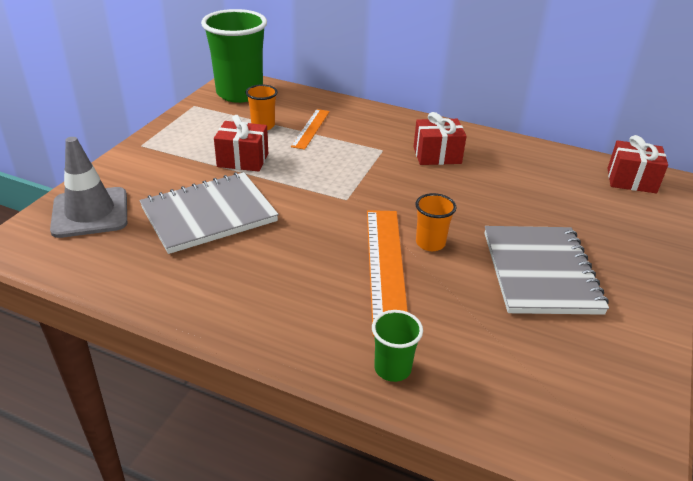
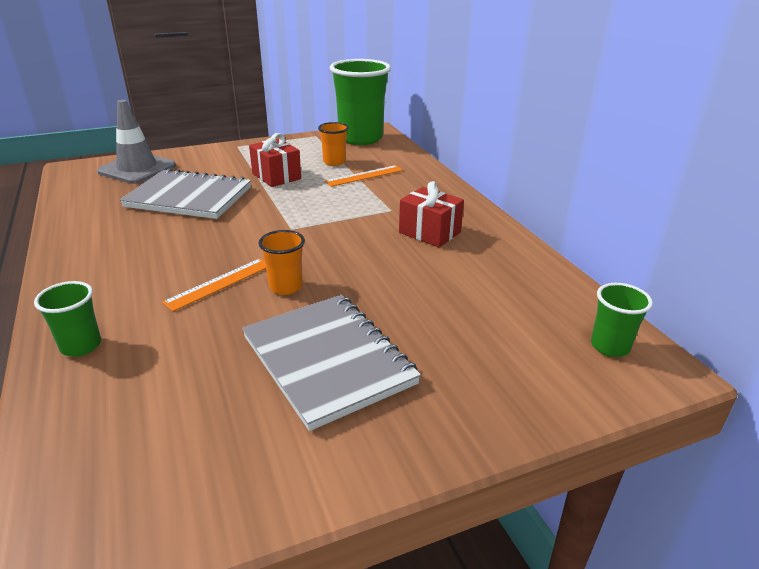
camera: 45 degrees right, 5 degrees down
(385, 267) = (219, 283): orange ruler -> orange ruler, size x0.58
(540, 272) = (328, 360): grey notebook -> grey notebook turned 75 degrees counterclockwise
(631, 180) = (610, 346): red gift -> green cup

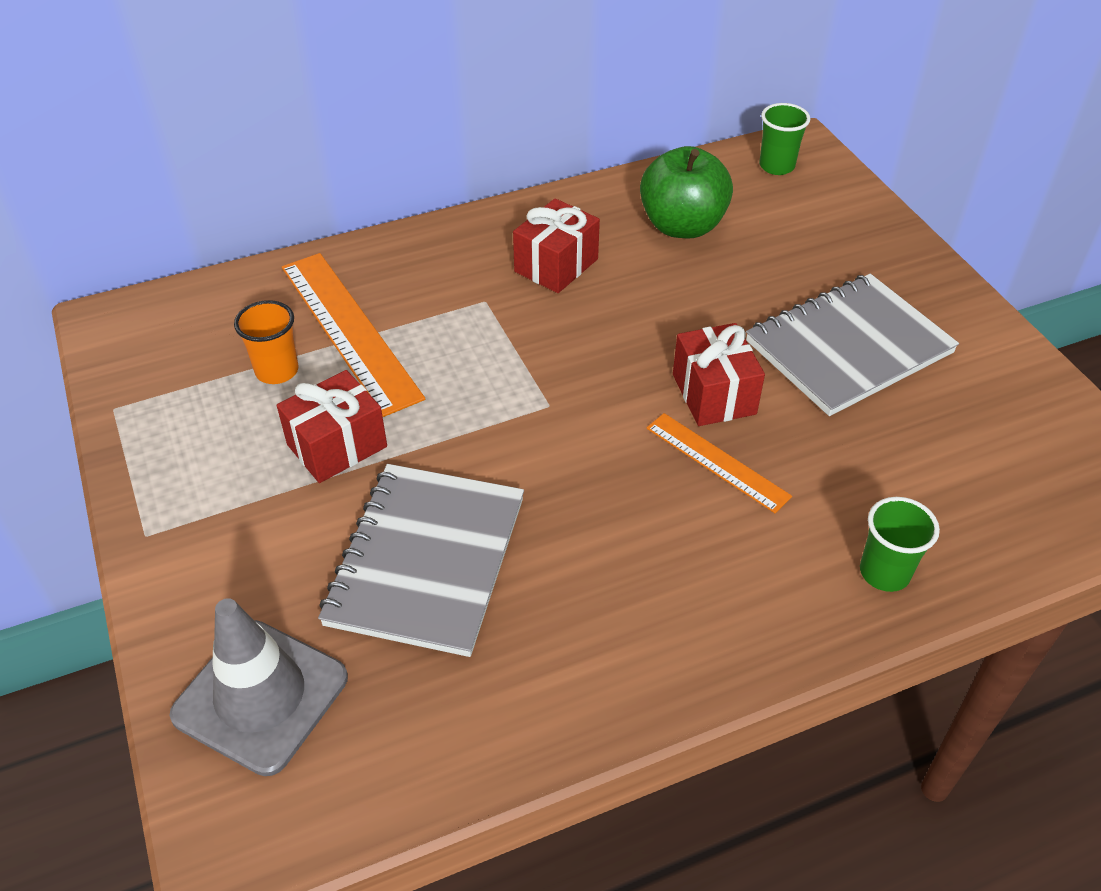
camera: 90 degrees left, 15 degrees up
(286, 287) = (714, 394): orange cup -> red gift
(360, 138) = (153, 339): green cup -> none
(364, 176) = (349, 330): orange ruler -> orange ruler, size x1.74
(490, 285) = (682, 226): none -> green apple

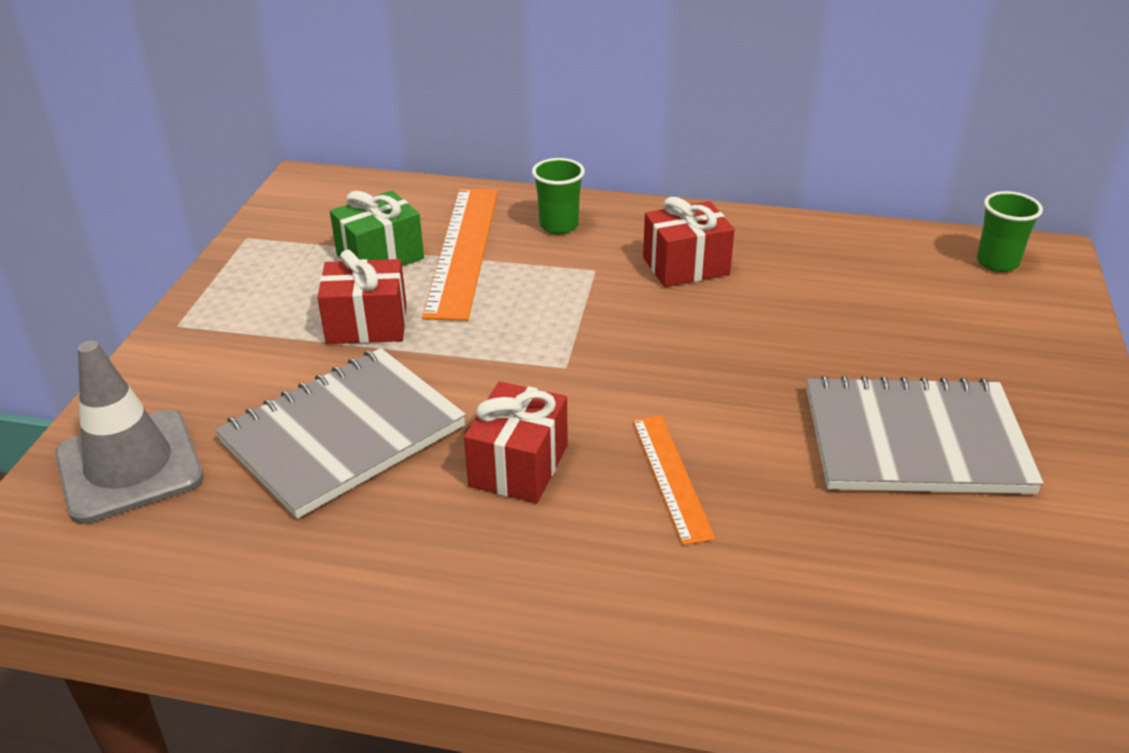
camera: 35 degrees right, 10 degrees down
(277, 371) = (380, 257): orange cup -> green gift
(682, 226) = (841, 277): green apple -> none
(714, 394) = (727, 421): red gift -> red gift (519, 466)
(884, 572) = (743, 652): green cup -> green cup (559, 226)

